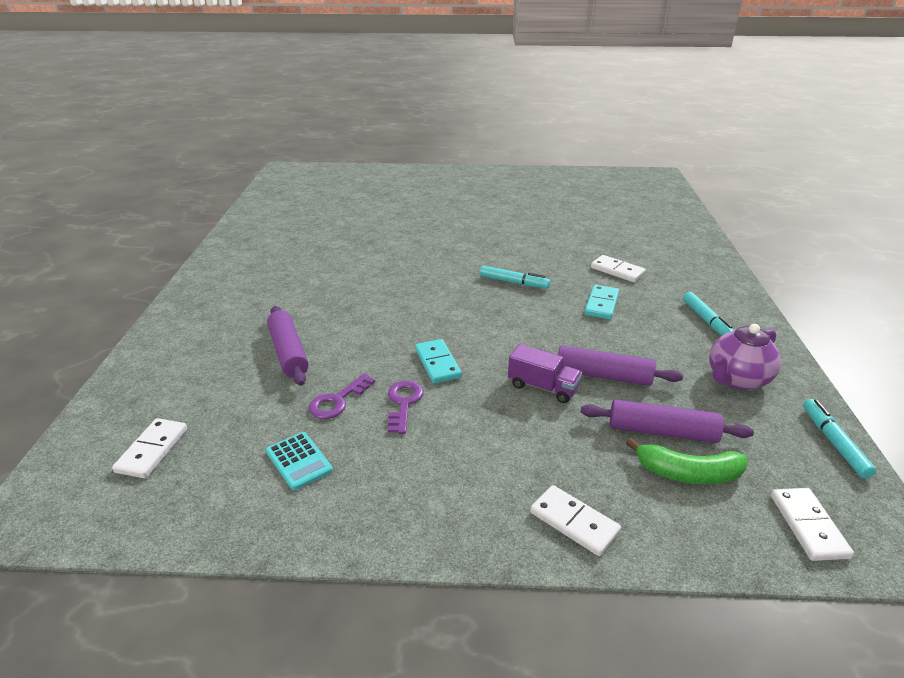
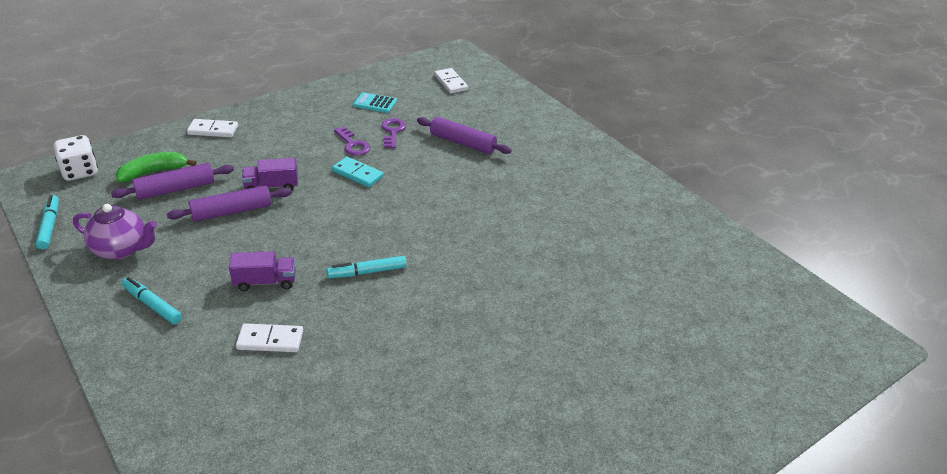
camera: 140 degrees right, 5 degrees up
(601, 304) = (265, 282): turquoise domino -> purple truck
(736, 379) = (122, 250): purple teapot -> purple teapot turned 90 degrees clockwise
(808, 526) = (80, 172): white domino -> white dice
(833, 442) = (50, 226): turquoise marker -> turquoise marker turned 150 degrees counterclockwise

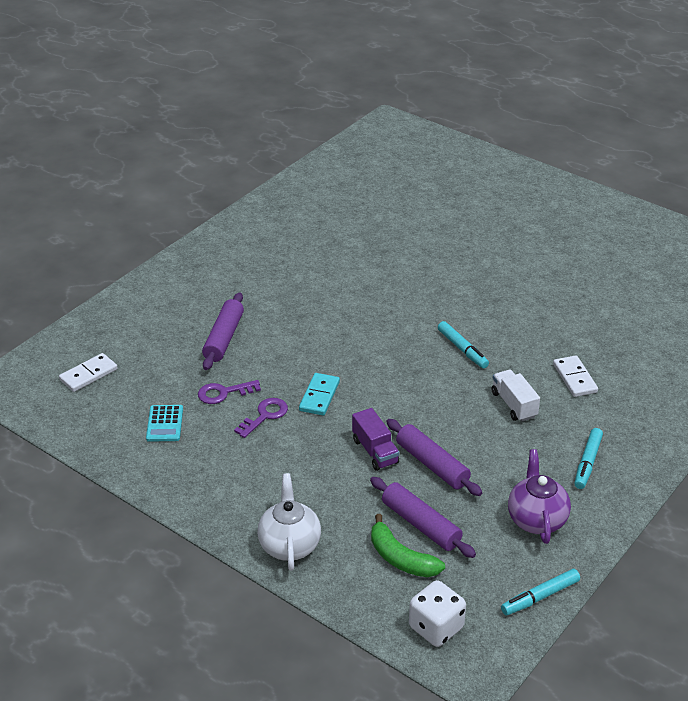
camera: 105 degrees left, 0 degrees up
(213, 130) = (289, 545): white domino -> white teapot
(265, 282) = (514, 404): purple truck -> white truck

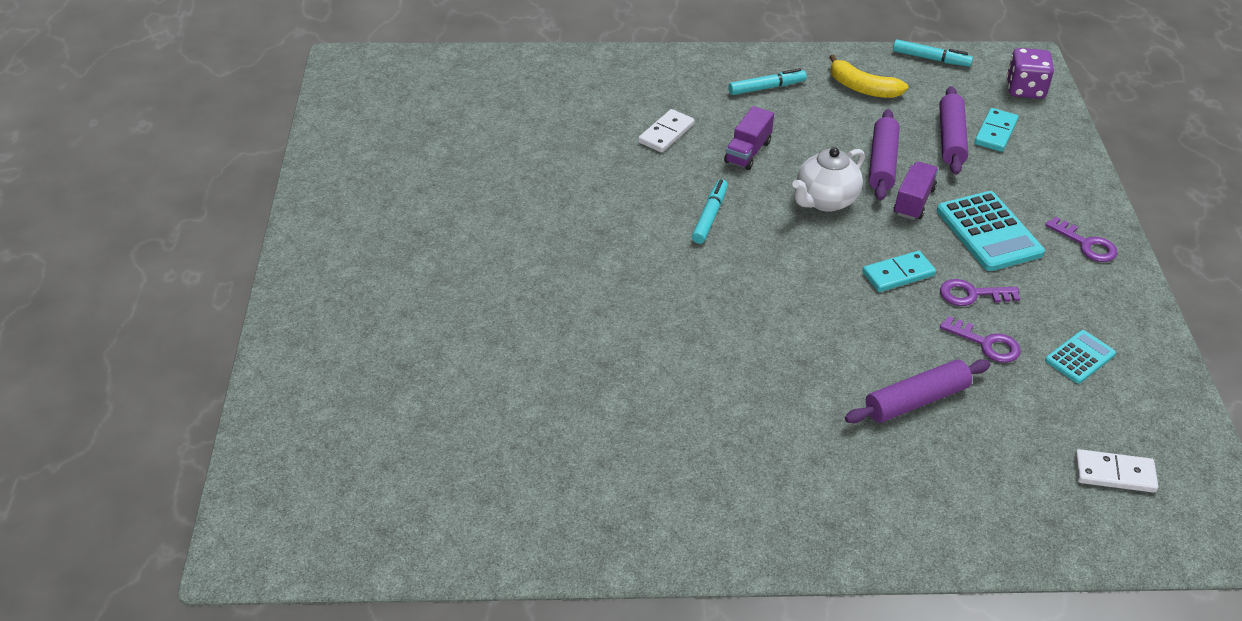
camera: 130 degrees left, 5 degrees up
(237, 507) = (1086, 244): none -> purple key
(289, 545) = (1072, 193): white teapot -> white teapot (825, 201)
(305, 466) = (989, 232): none -> turquoise calculator
(401, 558) = (995, 132): green banana -> turquoise domino
(436, 627) = (1025, 89): white dice -> purple dice
(514, 404) = (747, 152): white truck -> purple truck
(536, 519) = (863, 88): purple teapot -> yellow banana

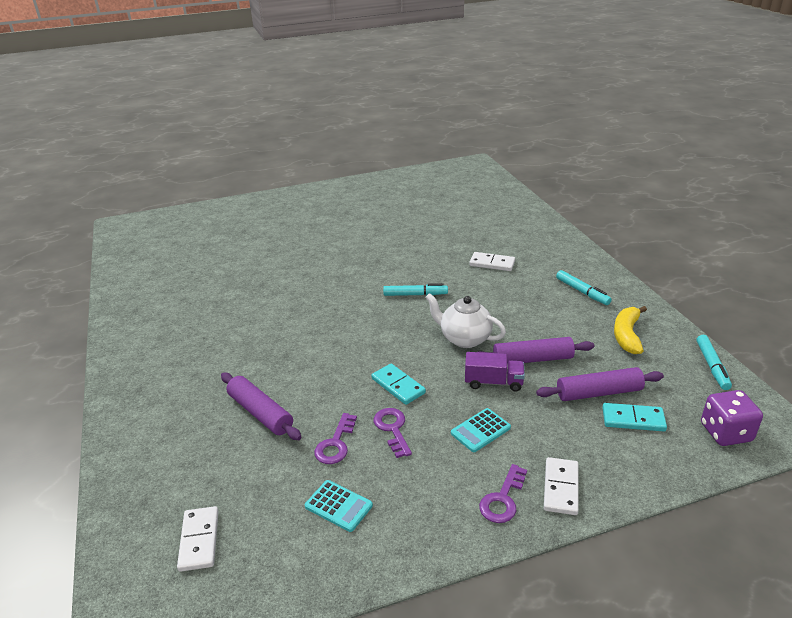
camera: 75 degrees right, 10 degrees down
(747, 152) = (497, 297): purple truck -> none
(989, 232) = (480, 430): turquoise calculator -> turquoise calculator, size x0.57
(1077, 205) = (560, 488): none -> white domino

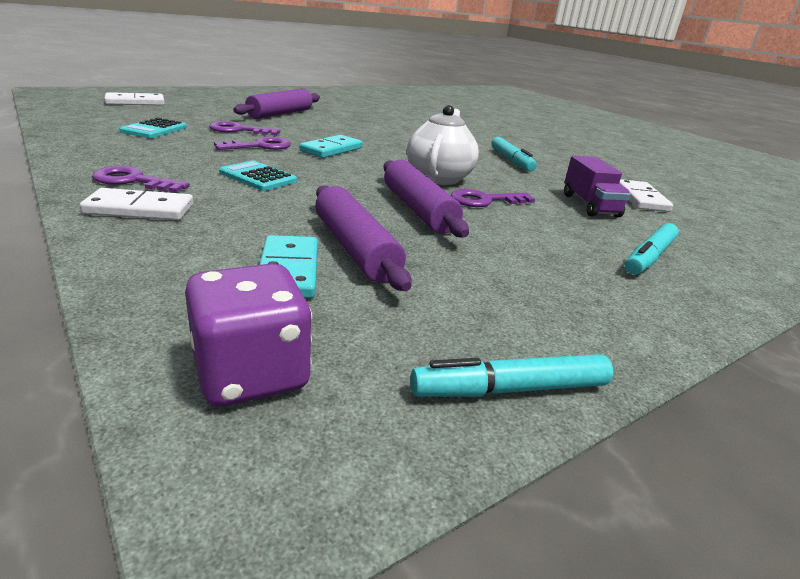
camera: 70 degrees right, 5 degrees down
(493, 382) = (354, 187): purple truck -> purple truck (590, 205)
(509, 328) = (485, 200): none -> purple key
(627, 335) = (546, 288): yellow banana -> none

